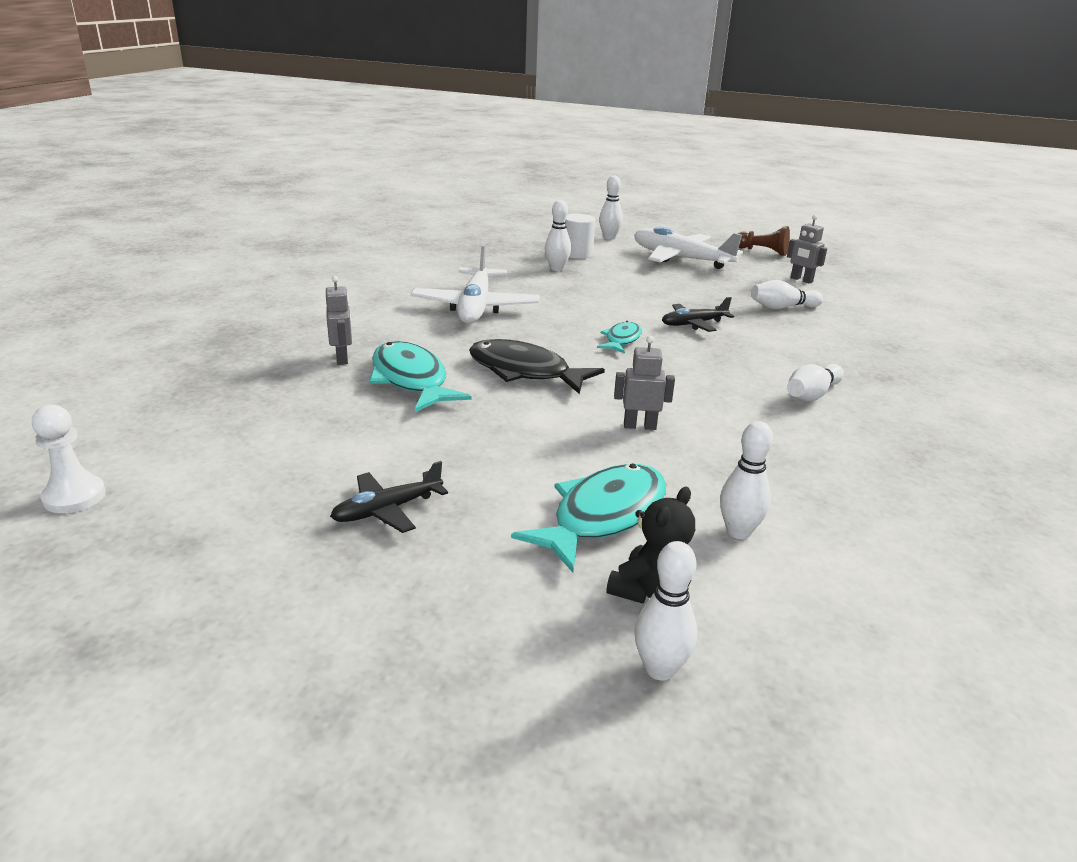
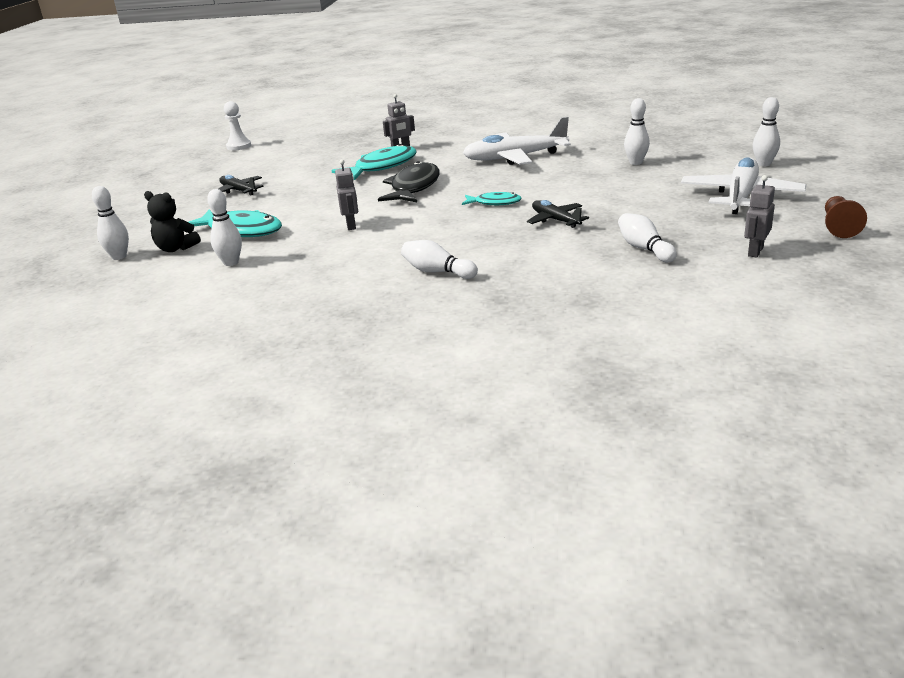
camera: 80 degrees right, 0 degrees up
(577, 254) = (689, 162): white cylinder -> none

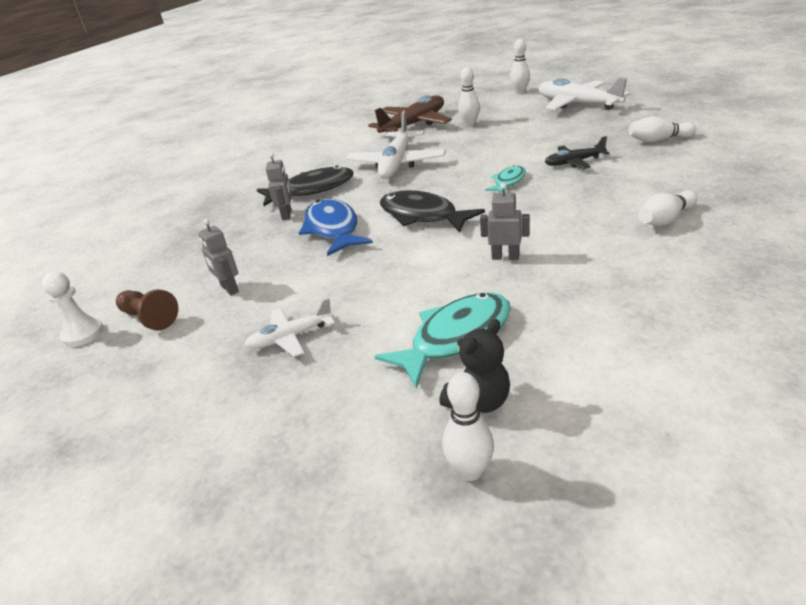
camera: 65 degrees left, 5 degrees up
(231, 262) = (567, 348): white bowling pin -> none
(238, 191) = (290, 337): black plane -> white plane
(382, 167) = (333, 229): turquoise fish -> blue fish
(448, 144) = (312, 189): none -> black fish
(618, 143) = (414, 124): none -> brown plane
(755, 252) = (682, 112): grey robot -> grey robot (229, 289)
(838, 227) = (652, 89): brown pawn -> brown pawn (149, 318)

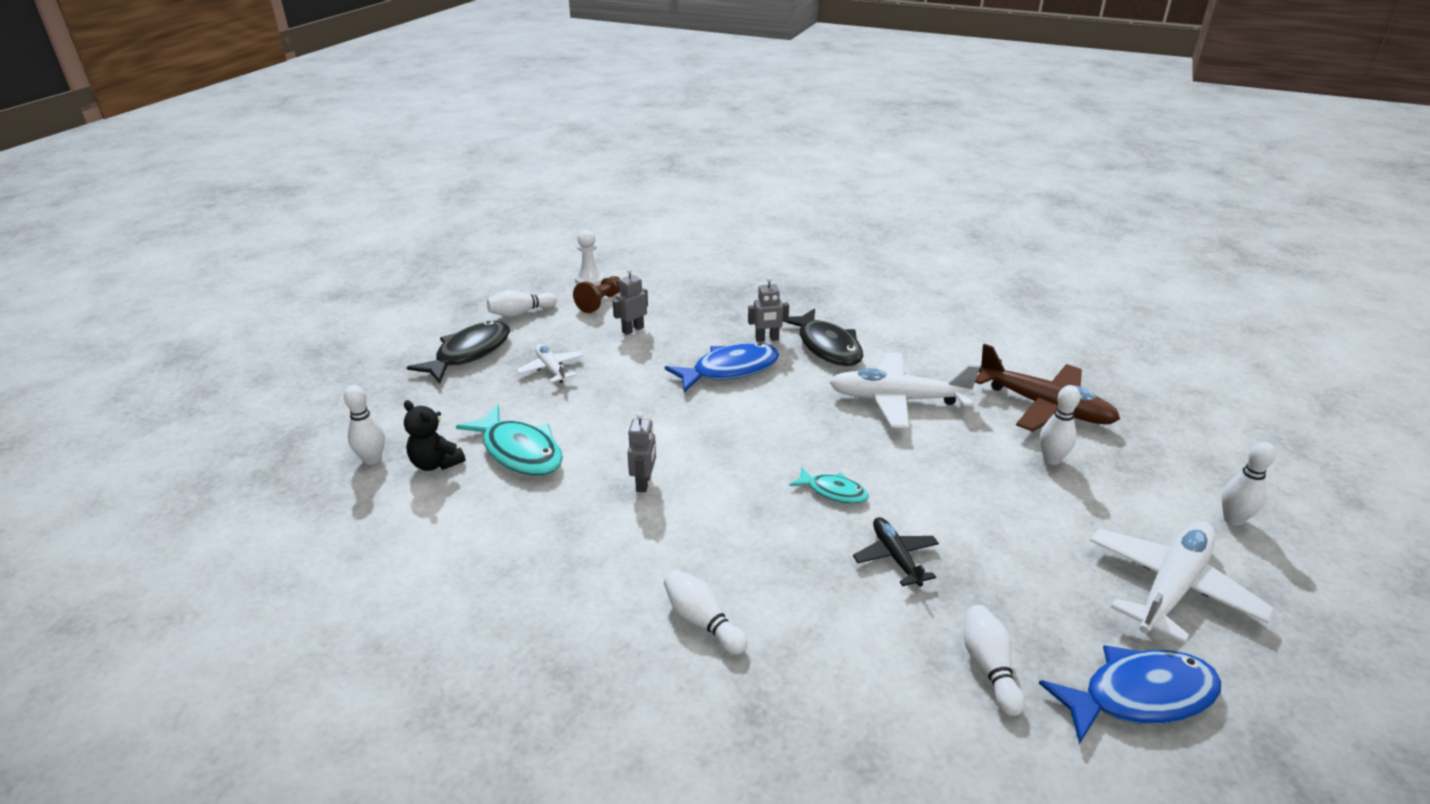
camera: 80 degrees right, 0 degrees up
(131, 385) = (520, 313): none -> white bowling pin
(422, 216) = (749, 425): black fish -> black fish (469, 353)
(659, 112) = (1139, 696): none -> blue fish

